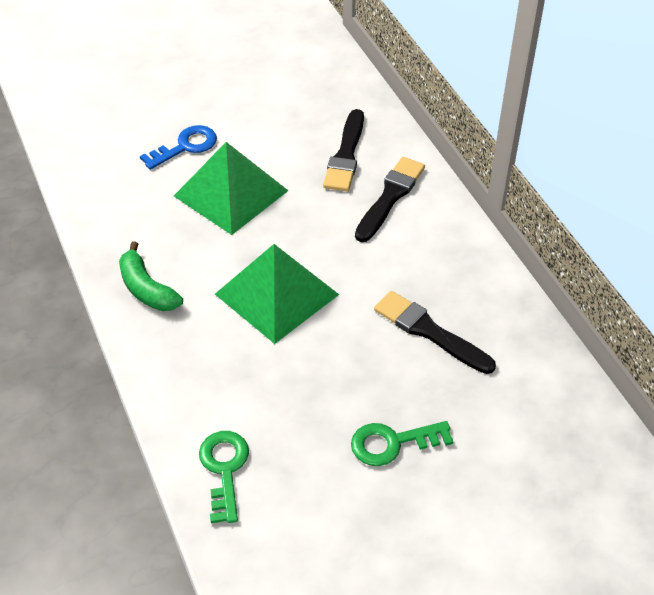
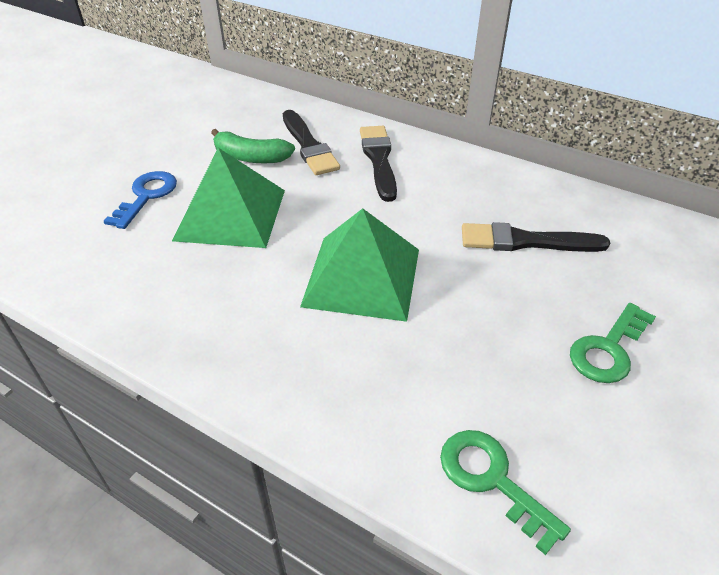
camera: 35 degrees left, 5 degrees down
(147, 289) = (221, 338): green banana -> green banana (251, 157)

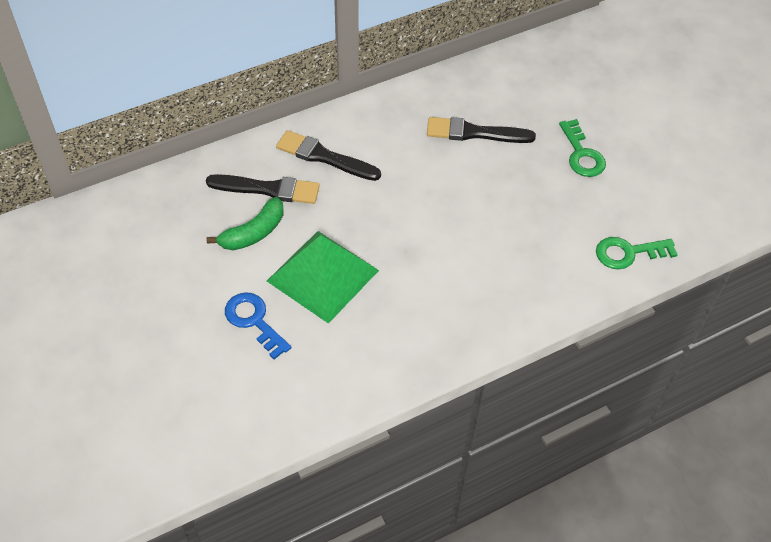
camera: 60 degrees left, 10 degrees up
(362, 277) = (447, 232): green pyramid -> none
(525, 241) = (474, 133): black brush -> black brush turned 60 degrees clockwise

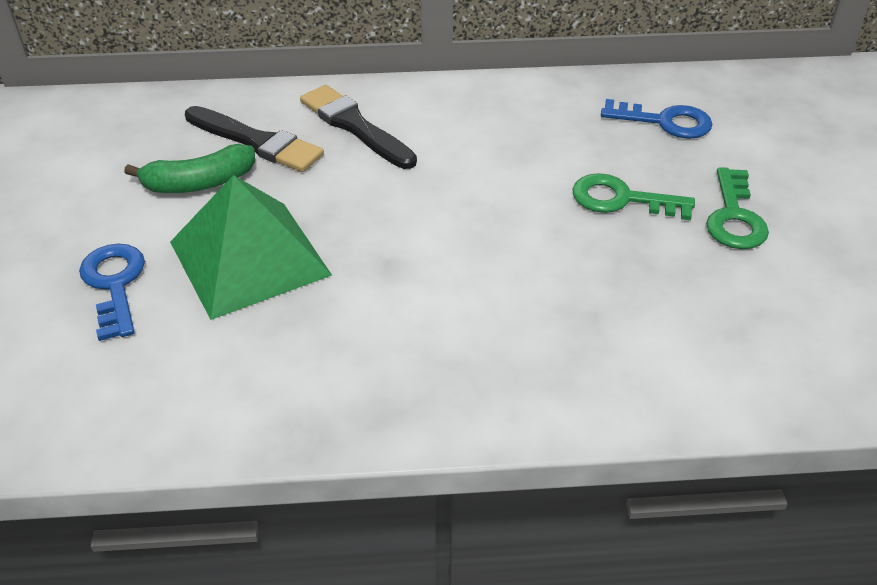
camera: 25 degrees right, 10 degrees down
(474, 133) = (581, 151): black brush -> none
(512, 94) = (665, 122): none -> blue key
(628, 253) = (747, 371): green key -> green key (621, 199)

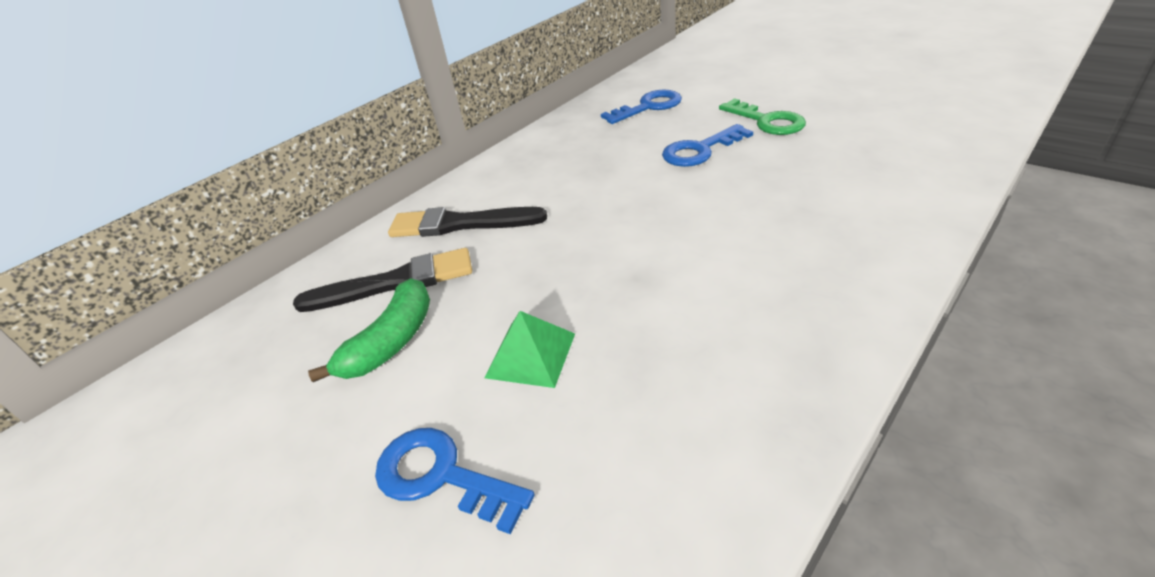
camera: 40 degrees left, 5 degrees down
(250, 258) = (531, 355): green pyramid -> green pyramid, size x0.52
(621, 199) = (700, 150): green key -> blue key

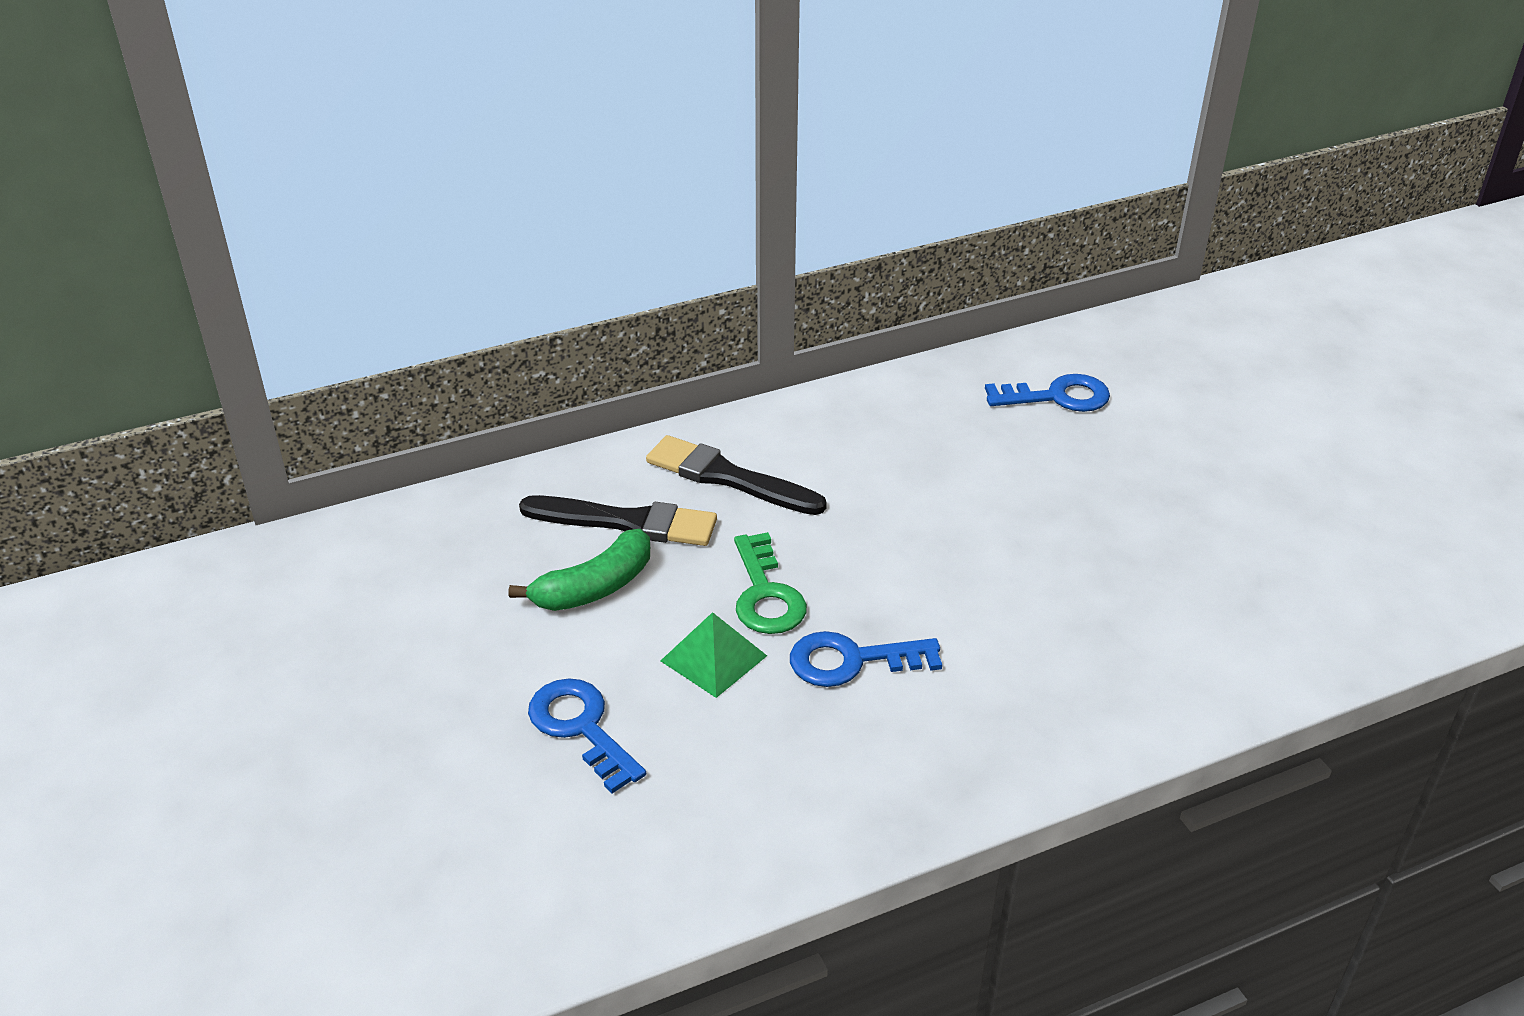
camera: 20 degrees right, 0 degrees up
(700, 150) = (1063, 494): blue key -> blue key (852, 661)
(767, 121) = (1183, 486): green key -> green key (765, 594)

